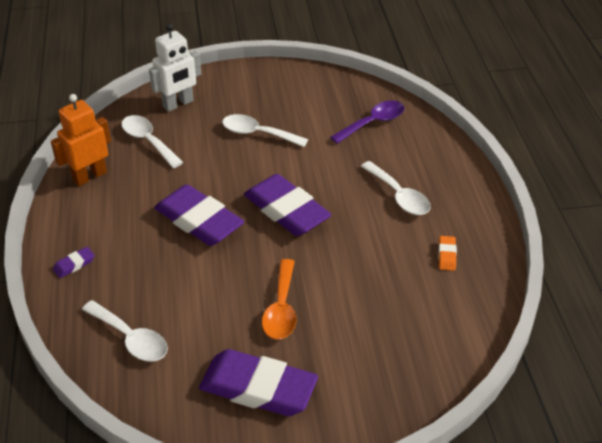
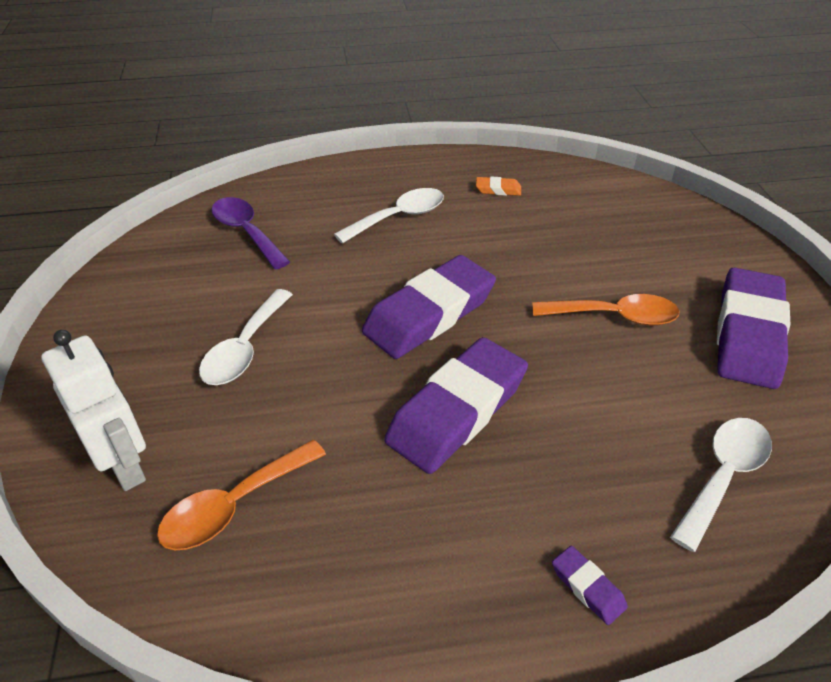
camera: 90 degrees left, 0 degrees up
(89, 176) = (333, 601): orange robot -> none
(148, 141) = (234, 505): white spoon -> orange spoon

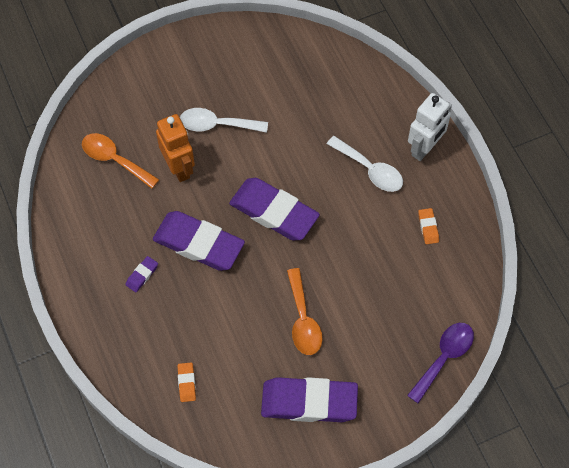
camera: 75 degrees right, 20 degrees up
(125, 465) = (125, 104): white robot -> white robot (425, 148)
(246, 232) = (322, 84): purple spoon -> purple spoon (444, 358)
(300, 410) = (179, 168): none -> orange robot
(587, 587) = (105, 321): purple eraser -> purple eraser (142, 275)
(723, 476) = (186, 383): white spoon -> orange eraser

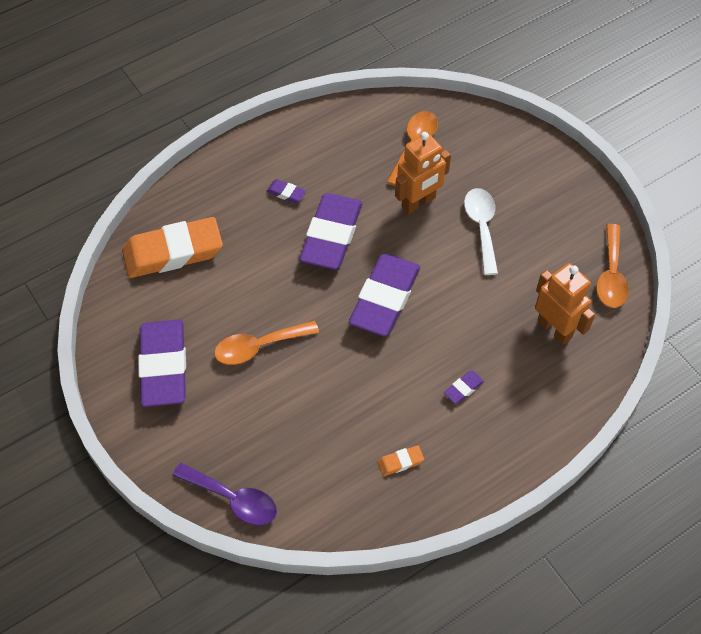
camera: 80 degrees right, 5 degrees down
(186, 383) = (173, 252): orange eraser -> orange eraser, size x2.46
(285, 43) = (611, 275): none -> orange spoon
(327, 94) = (555, 329): none -> orange robot
(370, 170) = (463, 388): white spoon -> purple eraser
(425, 148) = (509, 445): white robot -> none

